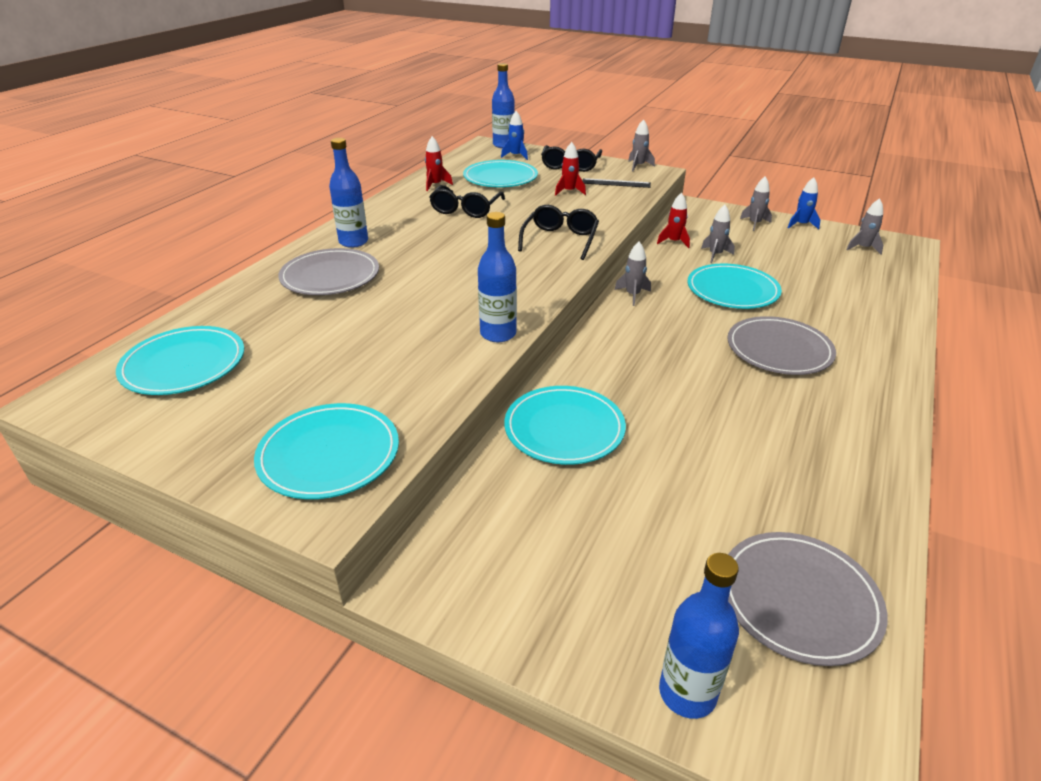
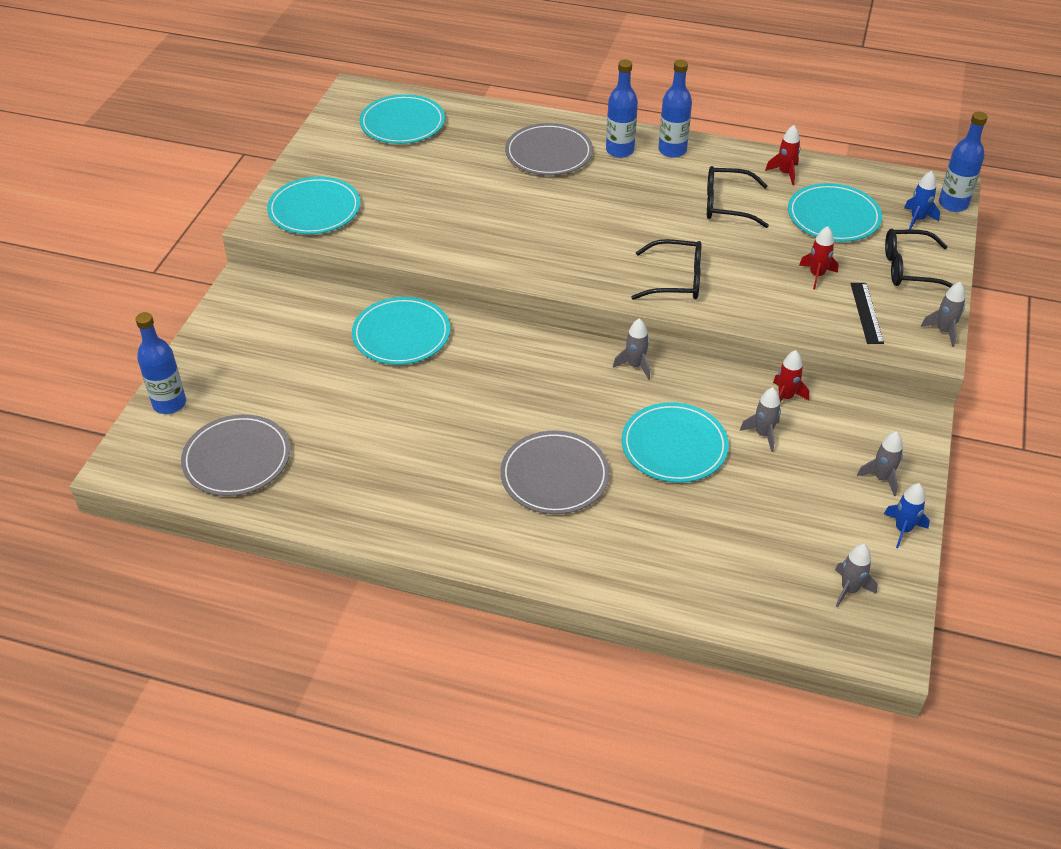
camera: 80 degrees right, 10 degrees up
(498, 334) = (476, 261): blue bottle -> blue bottle (672, 150)

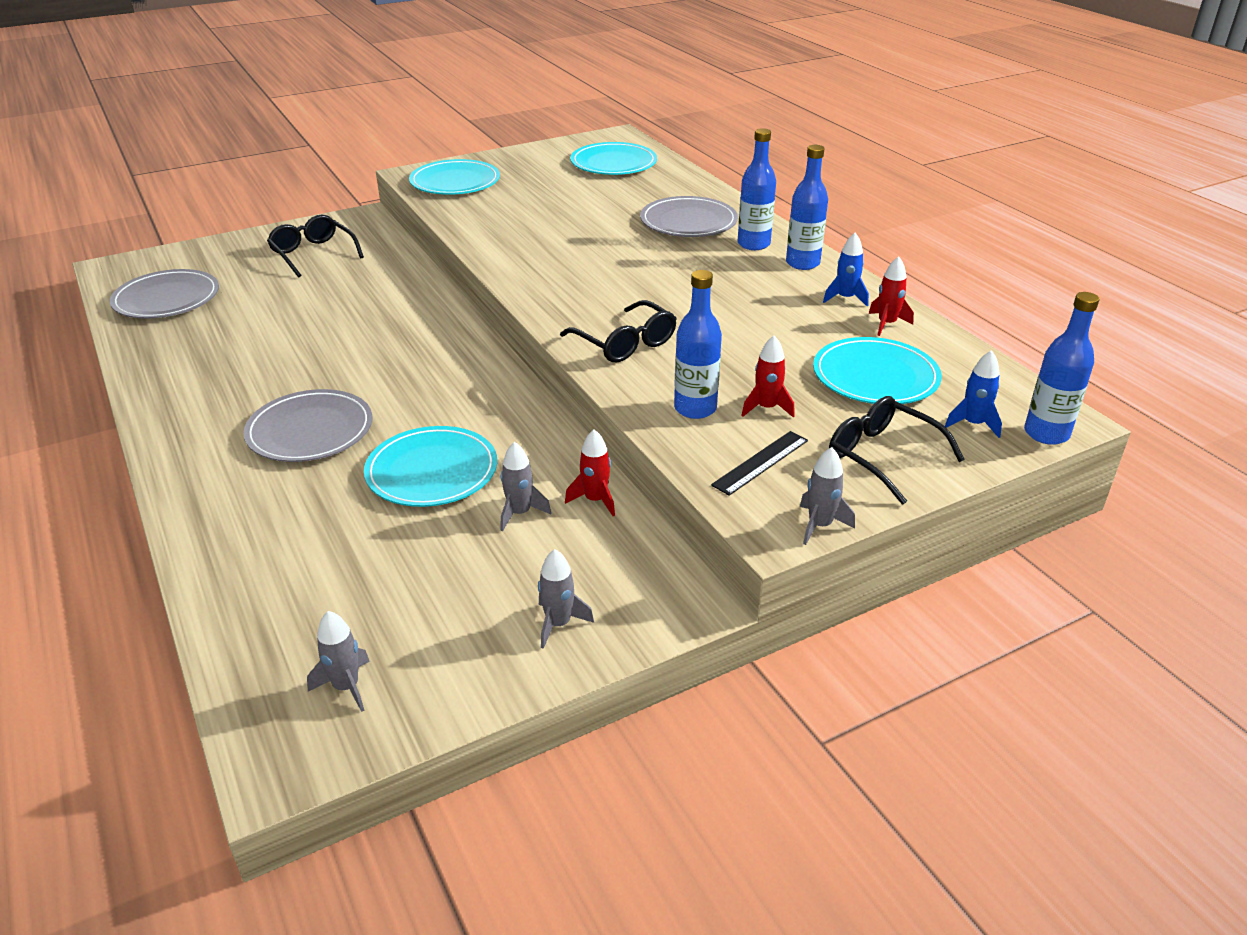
camera: 45 degrees right, 10 degrees down
(169, 403) = (198, 252): blue bottle -> blue bottle (695, 408)
(401, 334) = (395, 289): turquoise plate -> none
(635, 365) = (514, 400): grey rocket -> none
(727, 205) = (779, 319): black glasses -> black glasses (313, 254)
(903, 529) = (493, 681): blue rocket -> blue rocket (845, 298)

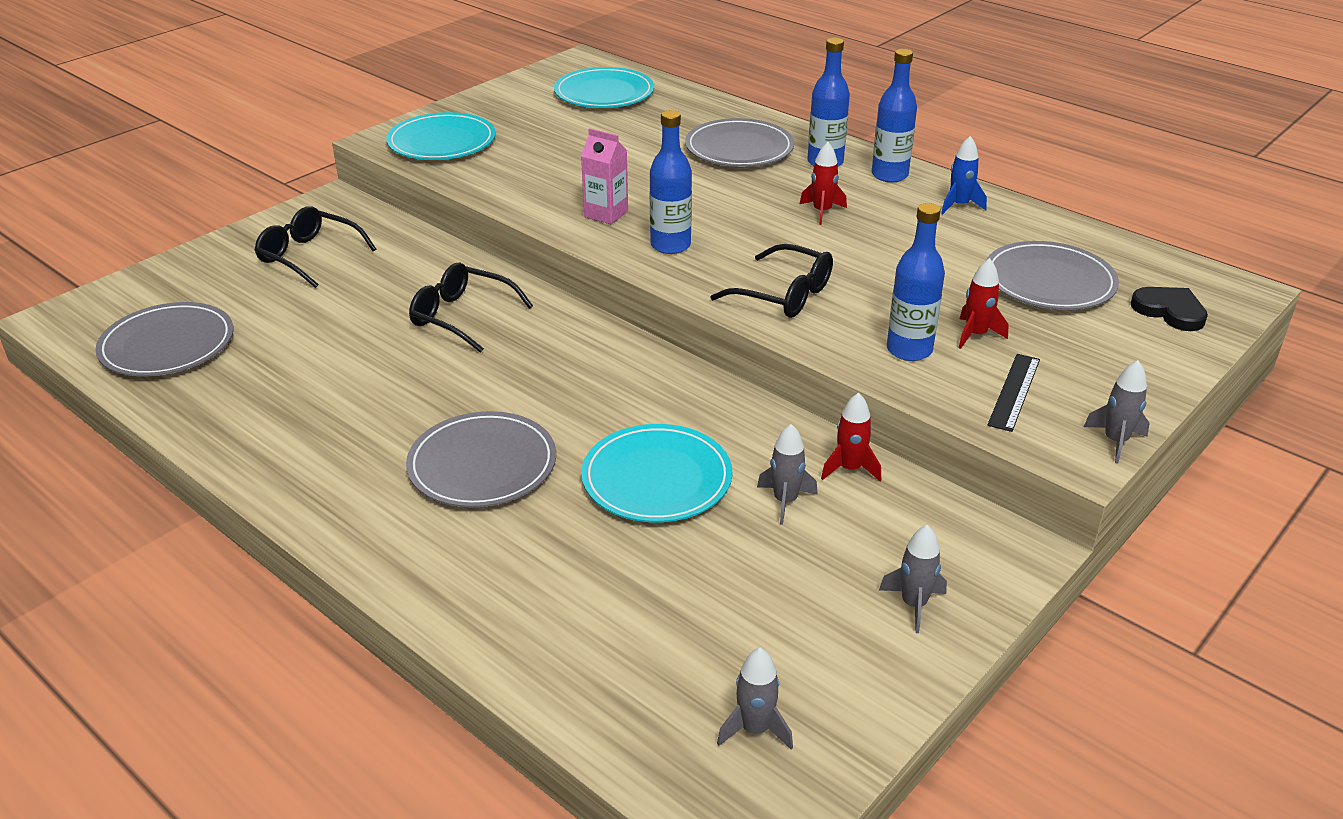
camera: 20 degrees left, 0 degrees up
(534, 255) = (606, 214): none -> pink carton
(875, 376) = (1049, 281): turquoise plate -> grey plate
(882, 456) = (1117, 360): black glasses -> black glasses (462, 316)
(886, 324) = (1018, 225): red rocket -> red rocket (822, 212)
(973, 424) = (1169, 311): blue rocket -> black heart
(1046, 433) = (1236, 307): blue bottle -> blue bottle (670, 245)

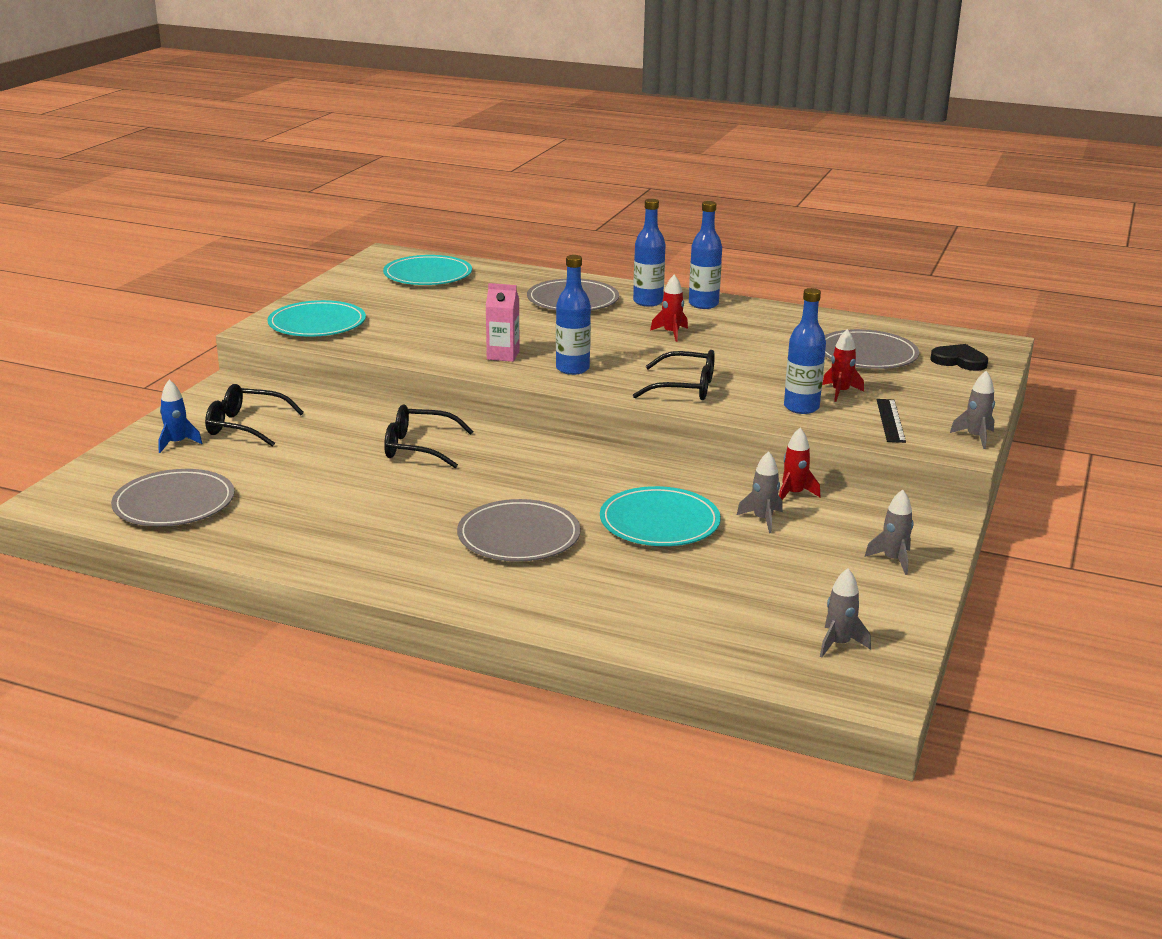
camera: 20 degrees left, 10 degrees down
(959, 205) = (769, 317): blue rocket -> blue rocket (177, 443)

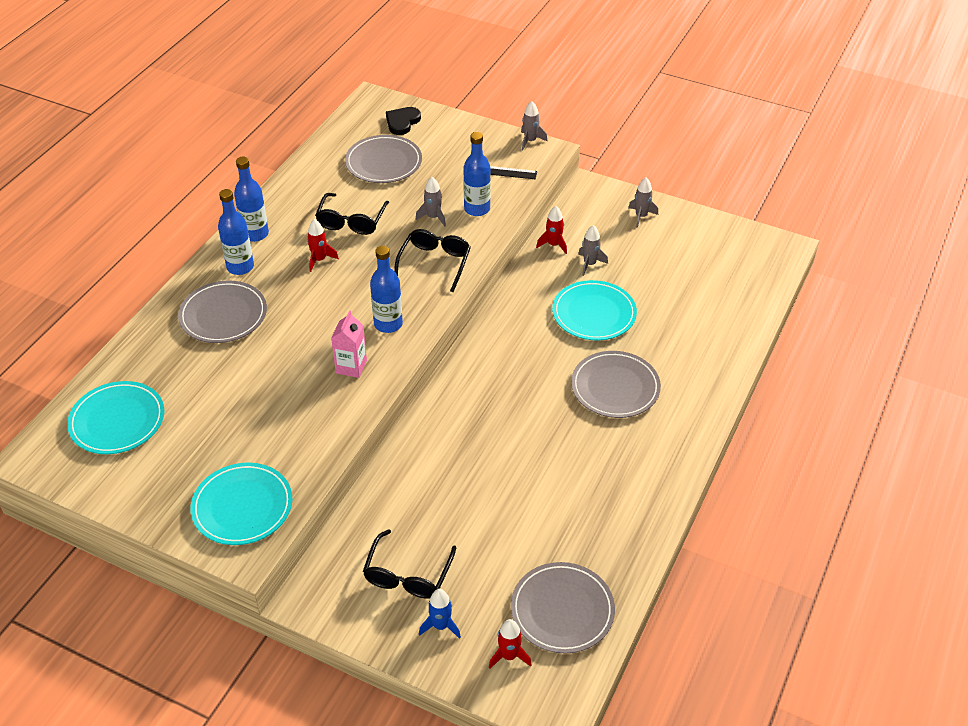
camera: 85 degrees left, 20 degrees up
(418, 448) = (465, 446): black glasses -> black glasses (351, 221)
(839, 644) = (737, 254): grey rocket -> grey rocket (433, 217)
(840, 392) = (452, 186): red rocket -> red rocket (509, 656)

